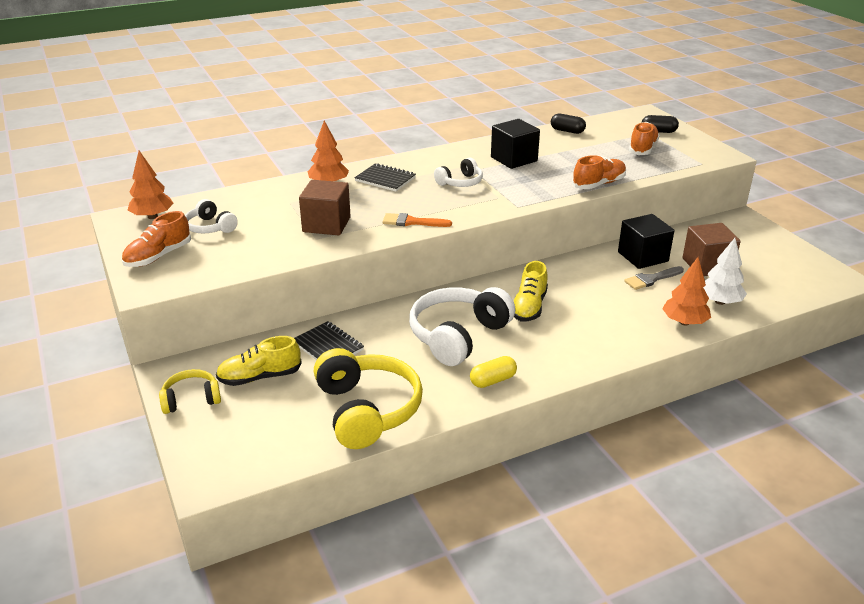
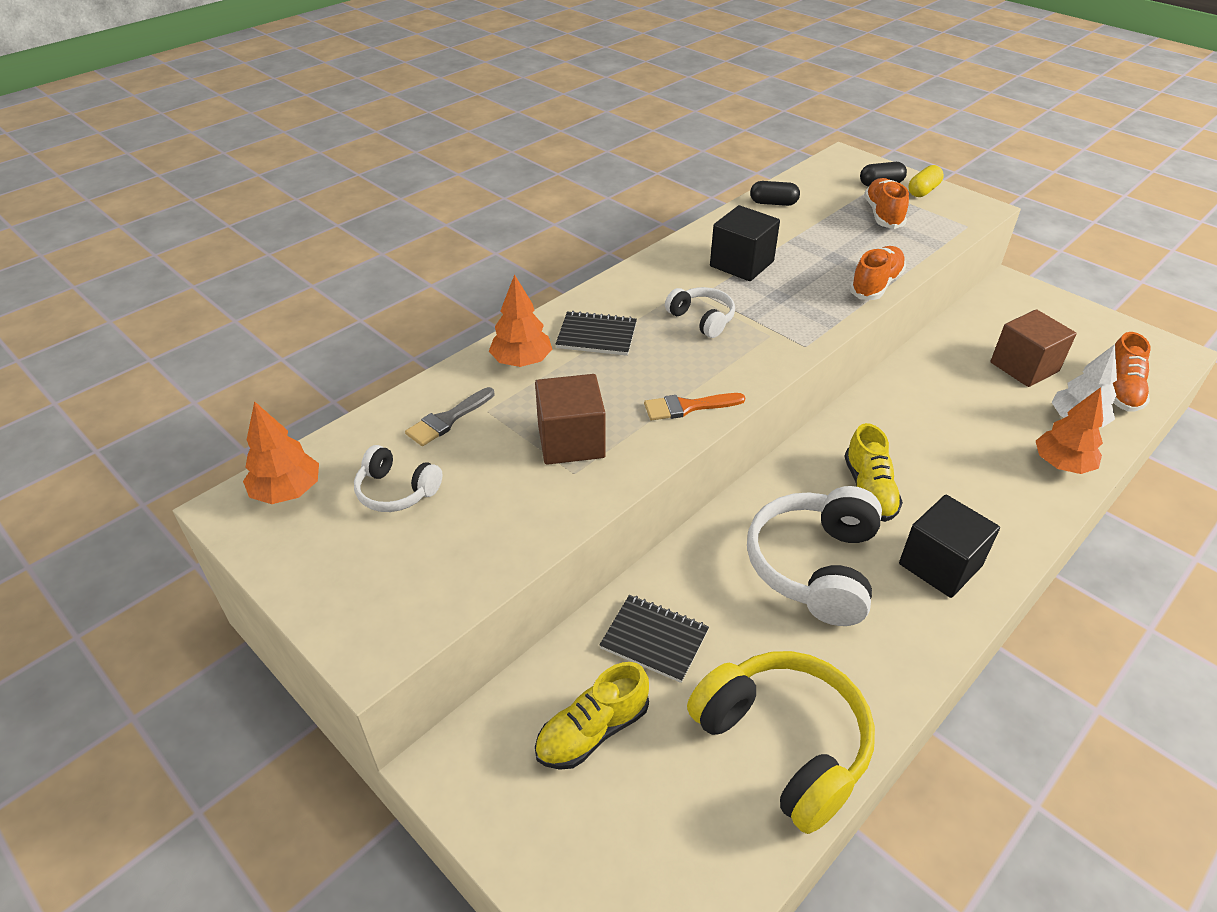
camera: 20 degrees left, 10 degrees up
(158, 256) = (350, 574): orange shoe -> orange shoe (1120, 390)
(191, 399) = (515, 812): yellow headphones -> none
(460, 182) = (701, 319): white headphones -> white headphones turned 75 degrees counterclockwise
(492, 380) = (909, 633): yellow capsule -> yellow capsule (923, 191)
(643, 257) = (945, 371): black cube -> black cube (940, 565)
(651, 279) = (979, 405): grey brush -> grey brush (447, 420)

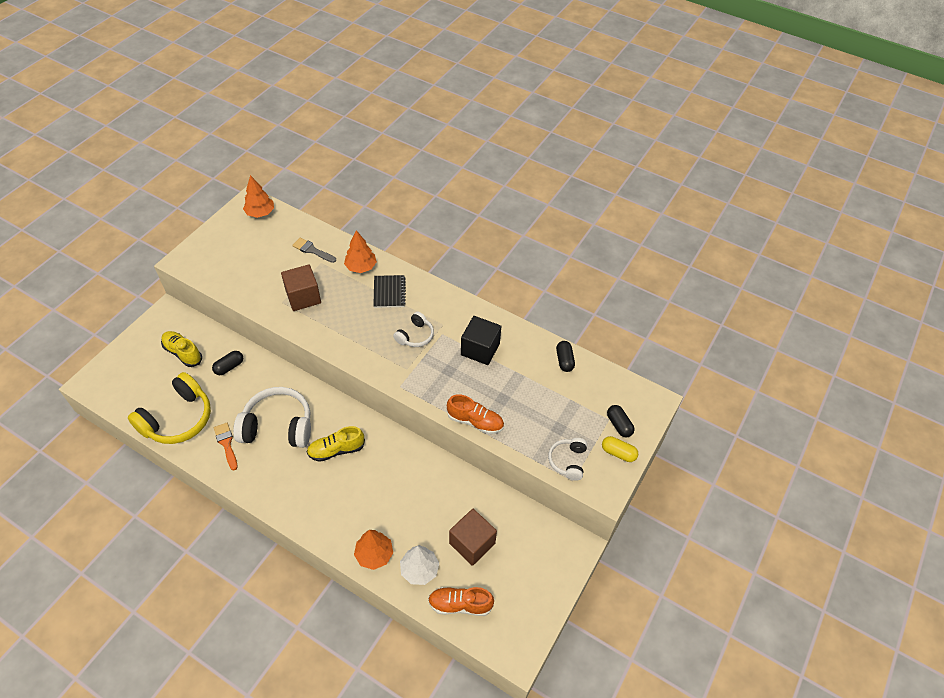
camera: 75 degrees right, 10 degrees up
(396, 491) = (264, 245): white headphones -> white headphones (568, 461)
(654, 639) = (229, 367): black notebook -> black capsule
(687, 407) = (336, 338): orange brush -> orange brush (226, 443)
(883, 215) = (570, 426): orange shoe -> none
(940, 565) = (284, 483): black cube -> none

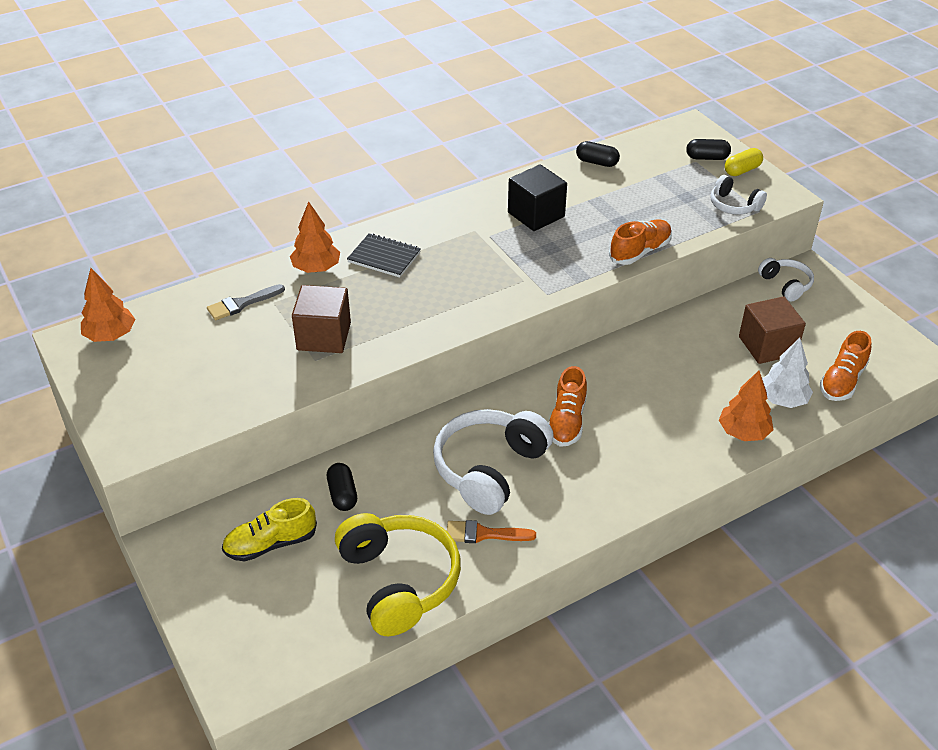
camera: 60 degrees left, 10 degrees down
(336, 450) = (567, 421): yellow shoe -> orange shoe
(415, 336) = (475, 257): white headphones -> white headphones (785, 285)

